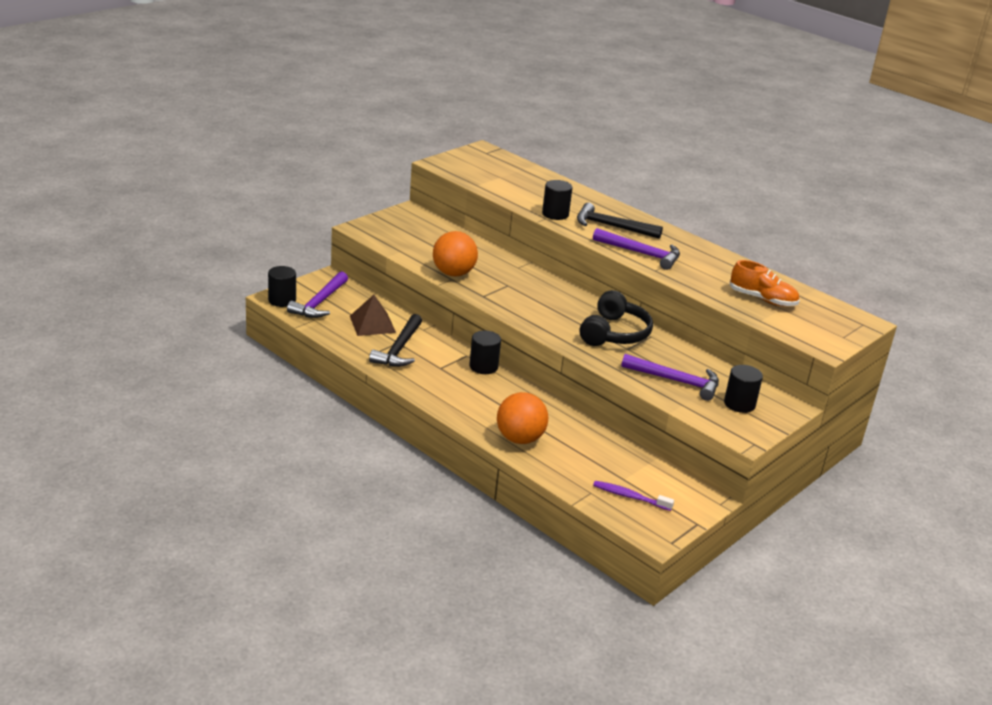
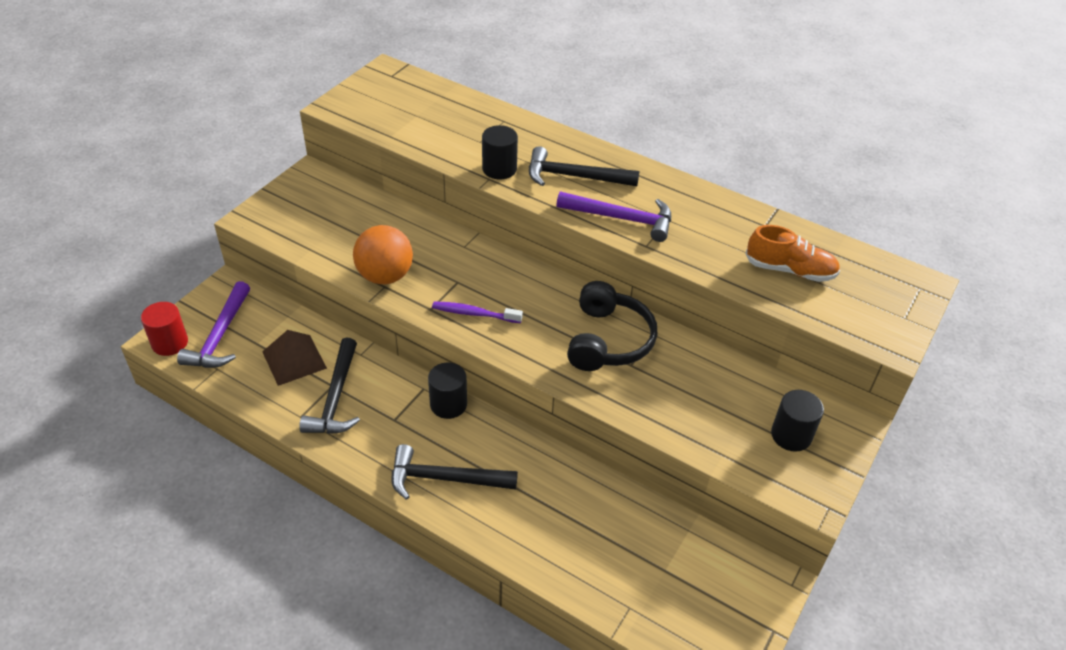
camera: 10 degrees left, 15 degrees up
(282, 300) = (170, 343): black cylinder -> red cylinder
(470, 404) = (444, 478): none -> black hammer
(520, 439) = (519, 528): orange ball -> none
(630, 496) = (679, 602): purple toothbrush -> purple toothbrush (474, 314)
(676, 381) = (705, 412): purple hammer -> none

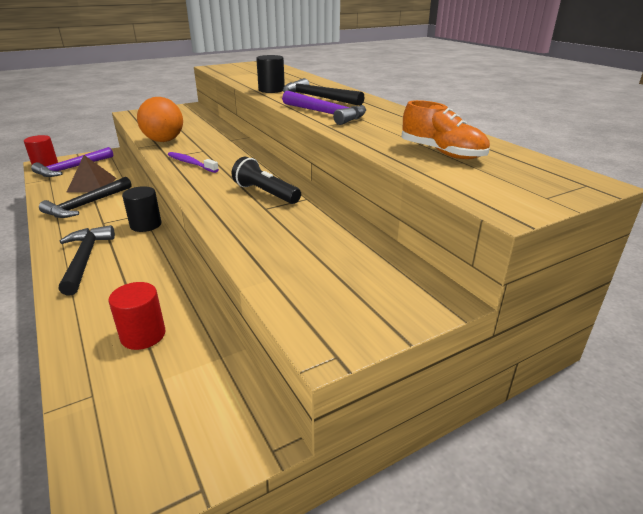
camera: 30 degrees right, 15 degrees down
(444, 478) = (85, 259): black hammer -> black hammer turned 45 degrees clockwise
(606, 539) = (143, 335): none -> red cylinder
(608, 340) = (265, 193): black headphones -> black flashlight
(791, 435) = (359, 286): black cylinder -> none

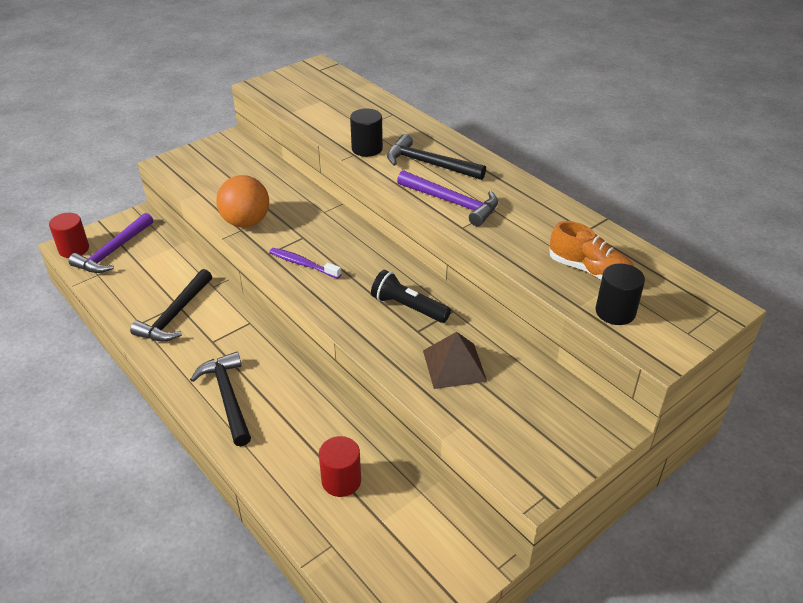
camera: 10 degrees left, 10 degrees up
(92, 185) = (159, 280): brown pyramid -> brown pyramid (454, 365)
(146, 225) = (263, 339): black cylinder -> black cylinder (615, 312)

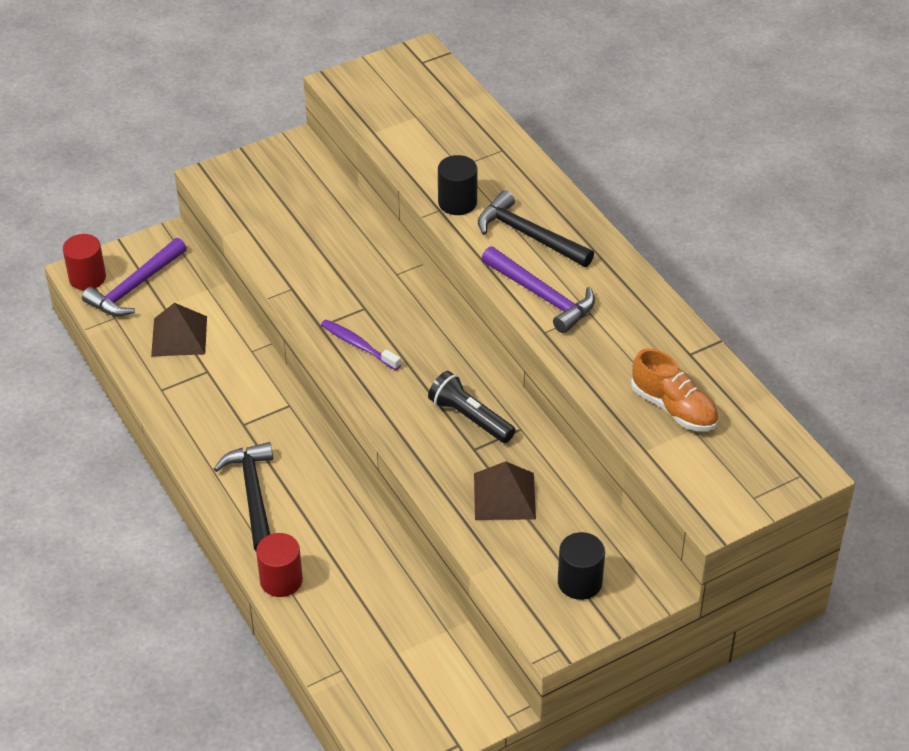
camera: 10 degrees right, 5 degrees up
(152, 282) = (179, 336): none -> brown pyramid
(175, 315) = (202, 384): black hammer -> none
(246, 222) = (299, 278): orange ball -> none
(341, 480) = (363, 605): red cylinder -> red cylinder (281, 580)
(615, 312) = (683, 462): black cylinder -> black cylinder (579, 582)

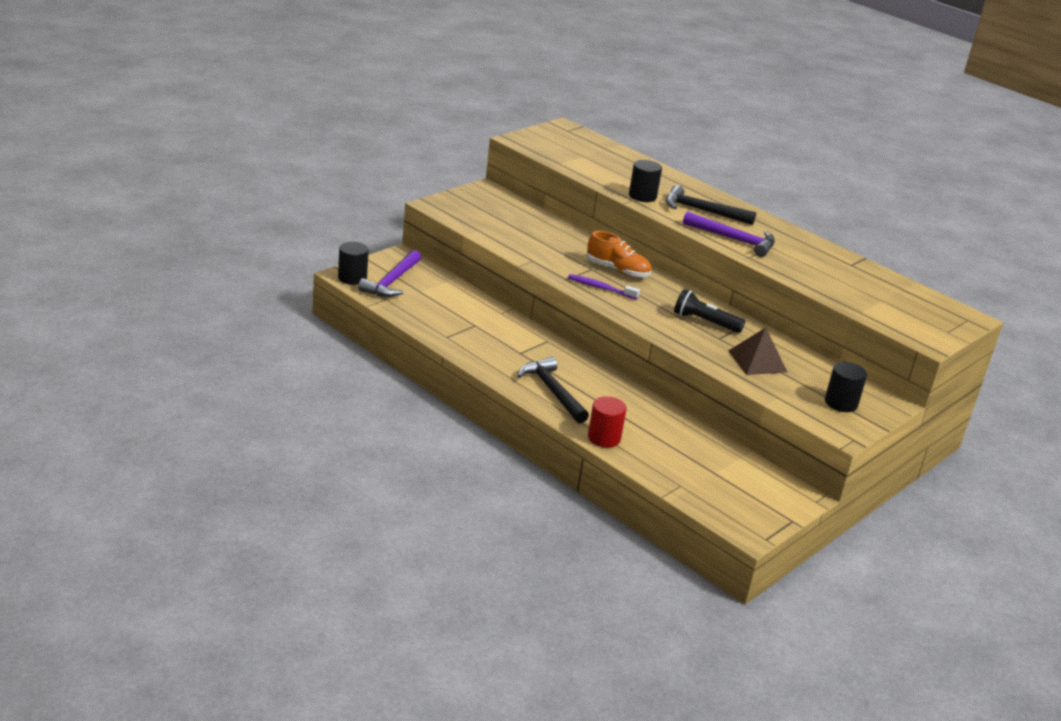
camera: 20 degrees left, 15 degrees down
(87, 278) = (352, 278): red cylinder -> black cylinder
(179, 336) = (442, 307): brown pyramid -> none
(674, 408) = (862, 290): orange shoe -> orange shoe (617, 270)

